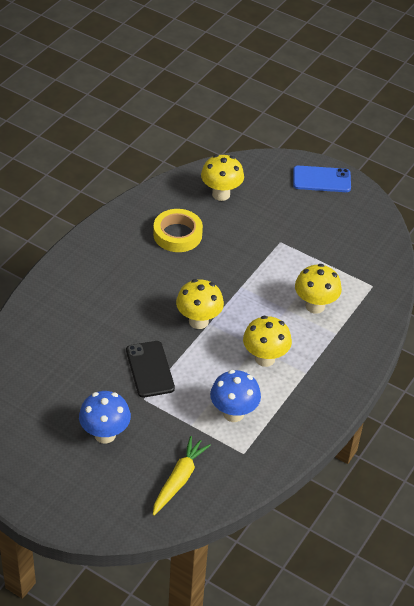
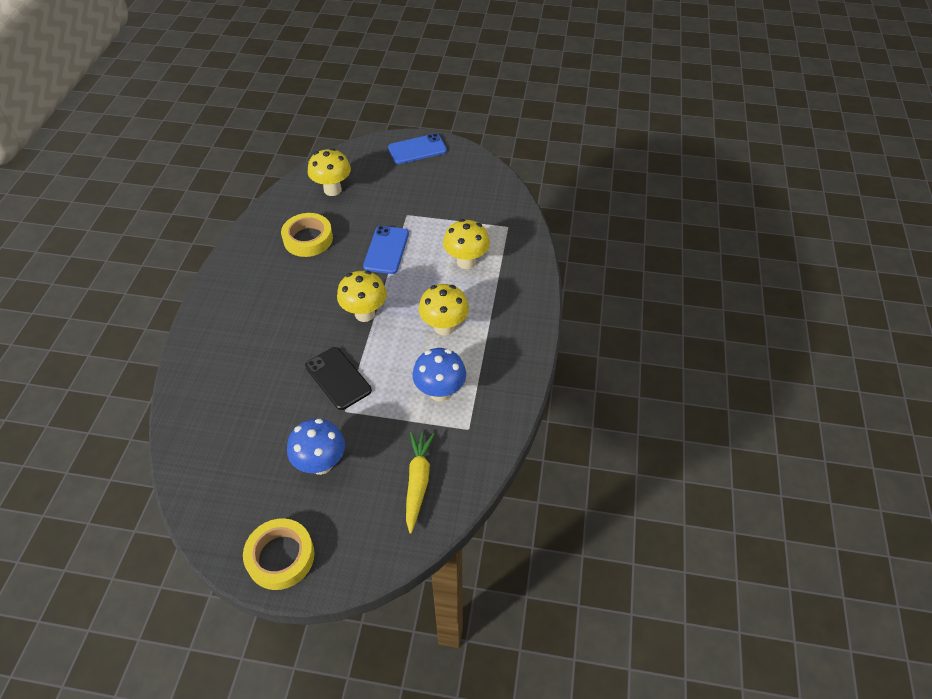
camera: 20 degrees left, 5 degrees up
(42, 493) = (280, 557): none -> yellow tape
(245, 269) = (386, 250): none -> blue phone

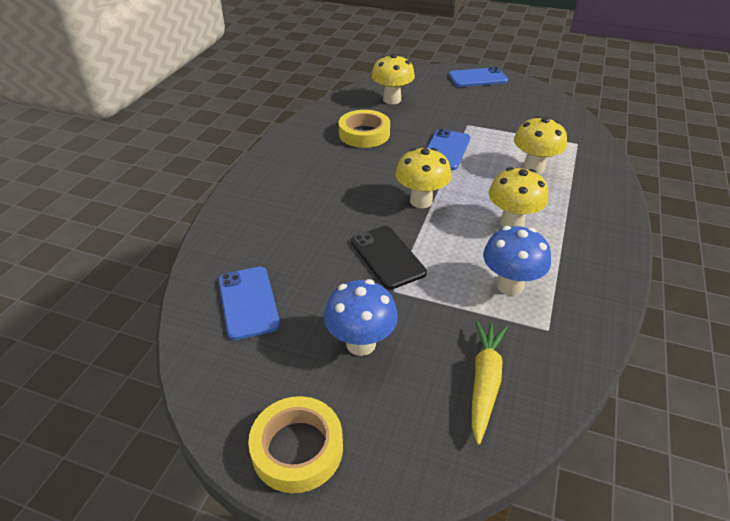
camera: 10 degrees right, 10 degrees down
(224, 440) = (248, 302): none -> blue phone

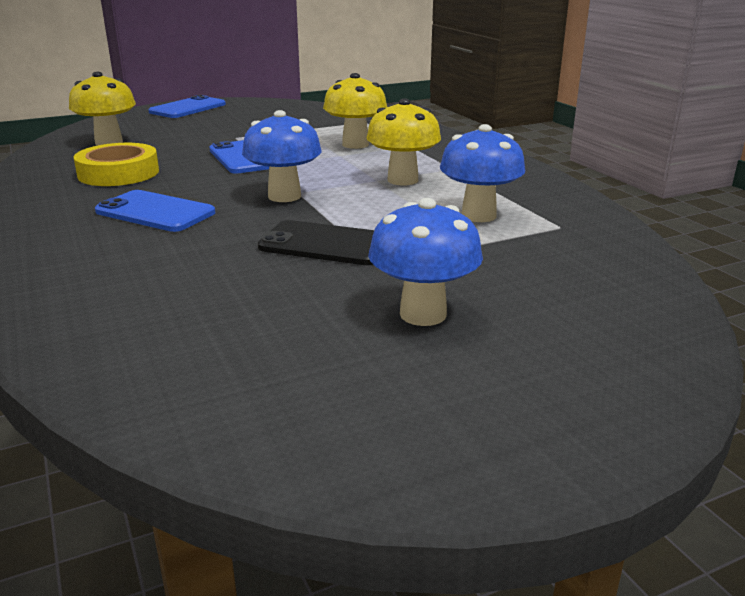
camera: 45 degrees left, 15 degrees down
(248, 302) = (214, 352): blue phone -> blue phone (155, 212)
(297, 448) = (523, 430): yellow tape -> none
(421, 201) = (284, 196): yellow mushroom -> blue mushroom
(484, 382) = (583, 280): yellow carrot -> none

